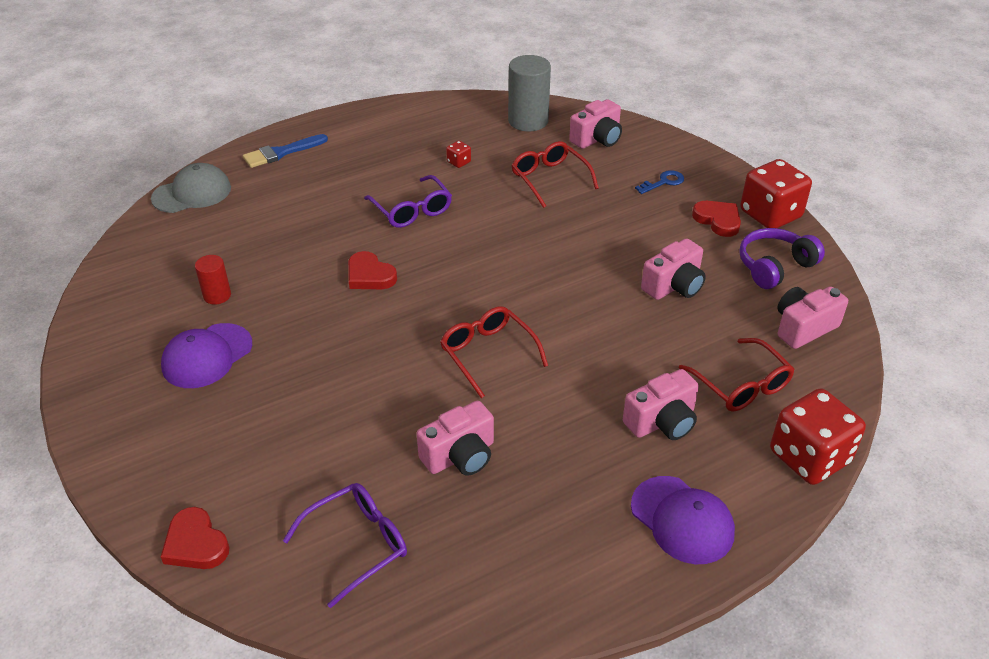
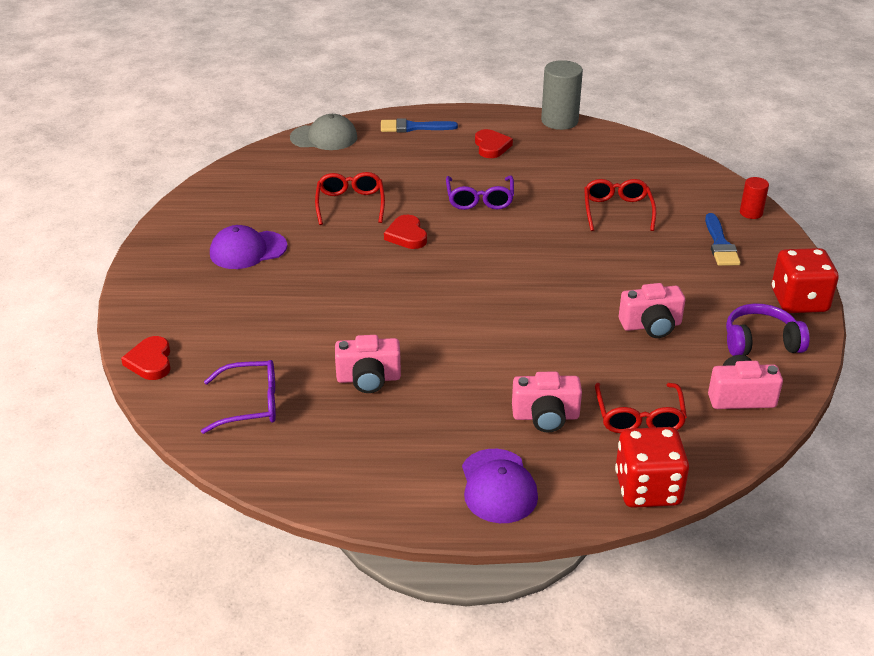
camera: 30 degrees right, 5 degrees down
(217, 295) = (286, 213): red cylinder -> red cylinder (751, 213)
(459, 162) = (550, 175): red dice -> none
(488, 354) = (449, 320): red glasses -> red glasses (350, 204)
(528, 121) = (640, 160): grey cylinder -> grey cylinder (559, 121)
(597, 139) = (690, 192): pink camera -> none
(663, 182) = (720, 244): blue key -> blue brush
(718, 220) = (742, 289): red heart -> red heart (491, 146)

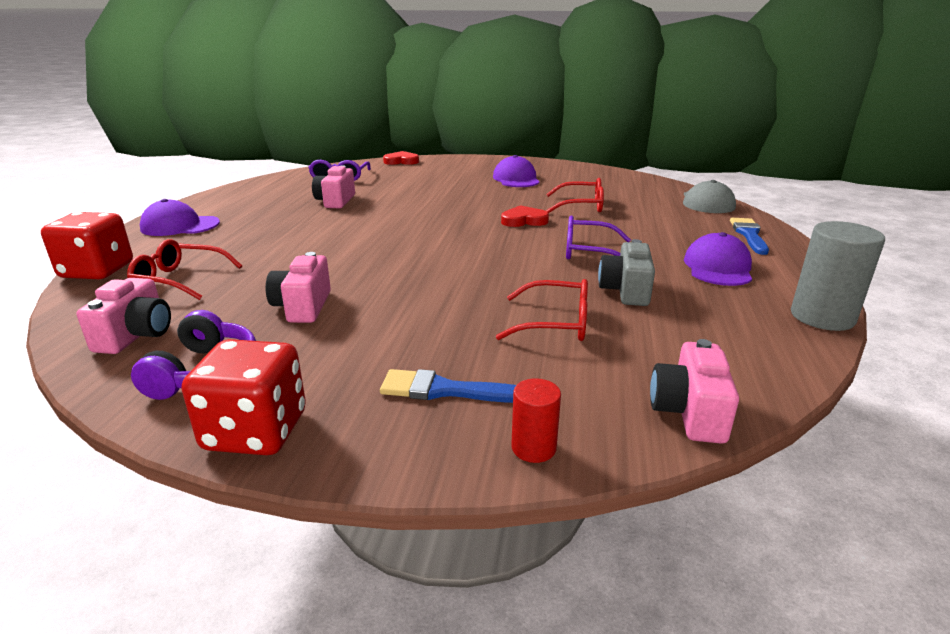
camera: 100 degrees right, 10 degrees down
(491, 146) = (718, 267): red heart -> purple cap
(545, 416) = (229, 246): pink camera -> pink camera (689, 412)
(552, 184) = (625, 291): none -> grey camera

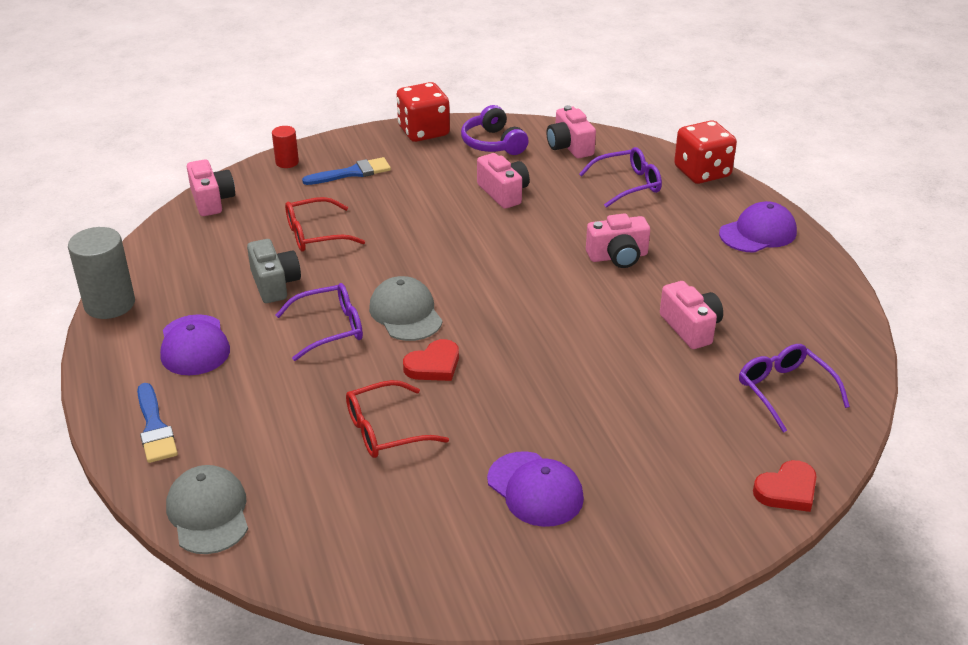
camera: 150 degrees right, 10 degrees up
(179, 280) = (627, 184): red glasses -> purple glasses
(304, 238) = (618, 257): none -> pink camera
(517, 246) = (405, 313): none -> grey cap

